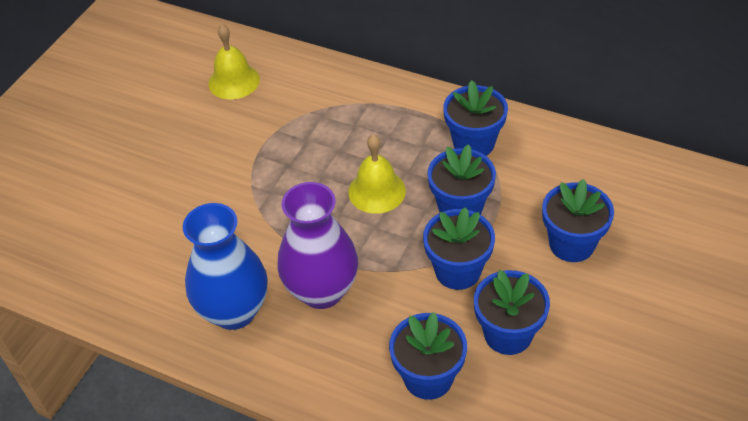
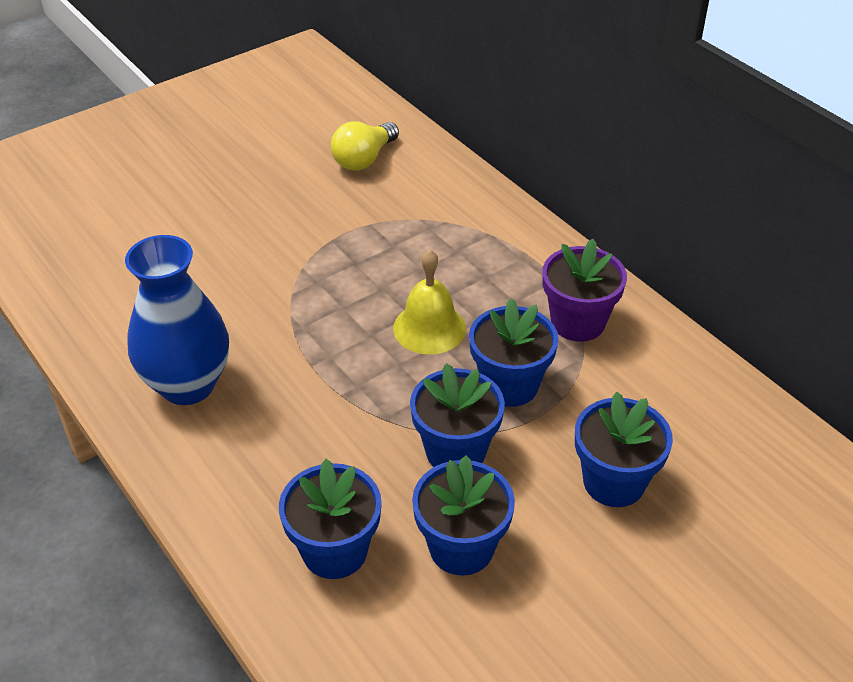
camera: 25 degrees right, 5 degrees down
(234, 81) = (364, 159): yellow bell -> yellow light bulb
(322, 291) = (291, 405): purple vase -> none
(473, 143) = (577, 322): blue flower pot -> purple flower pot

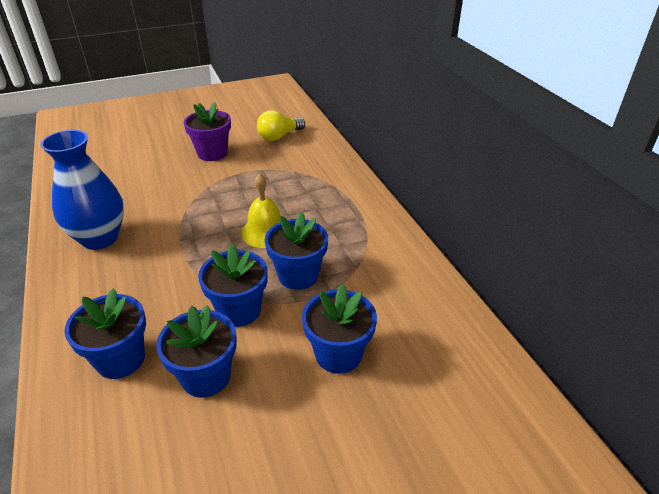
camera: 15 degrees right, 5 degrees down
(577, 322) = (364, 245): purple flower pot -> purple flower pot (212, 153)

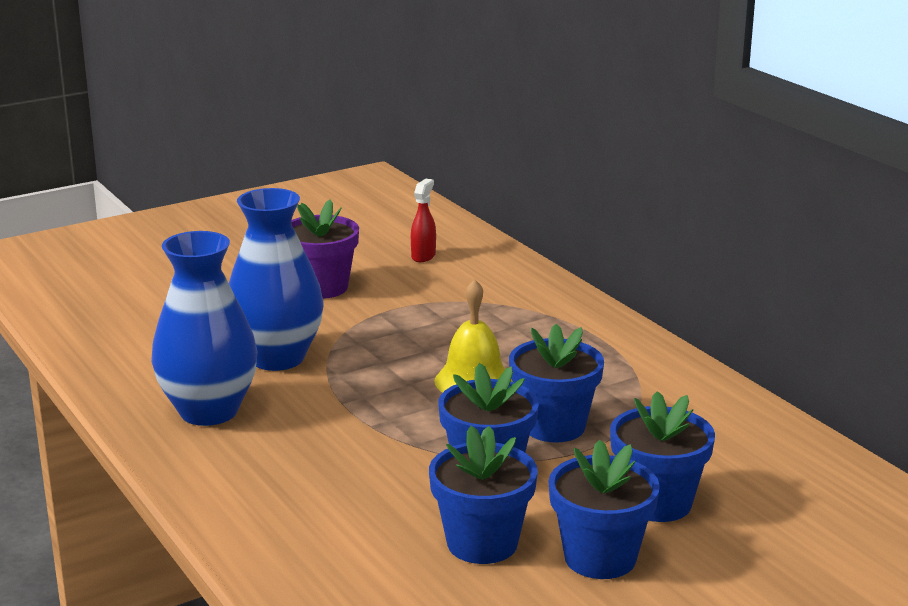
camera: 10 degrees left, 15 degrees down
(120, 359) = (345, 539): blue flower pot -> blue flower pot (600, 558)
(160, 202) = (277, 358): none -> blue vase
(279, 136) = (423, 256): yellow light bulb -> red spray bottle

